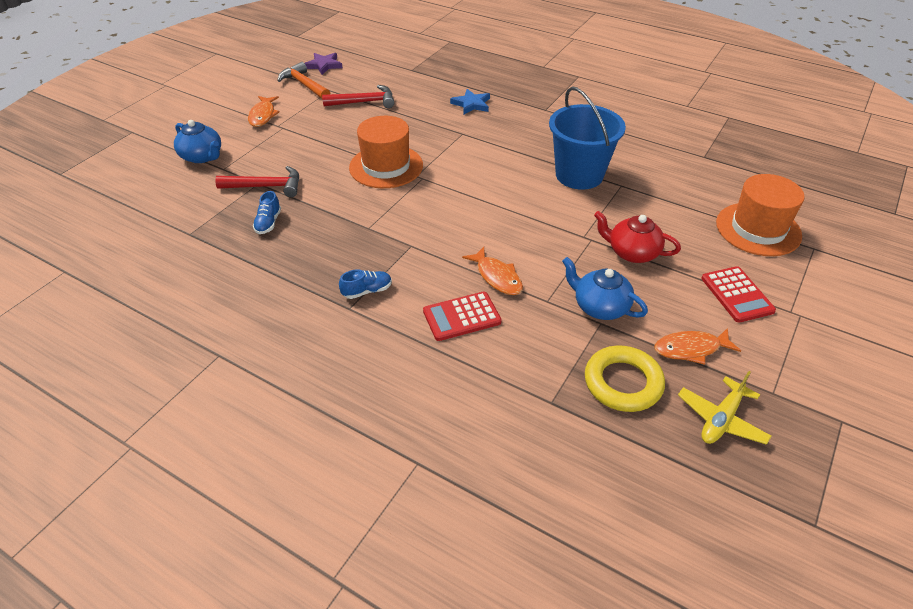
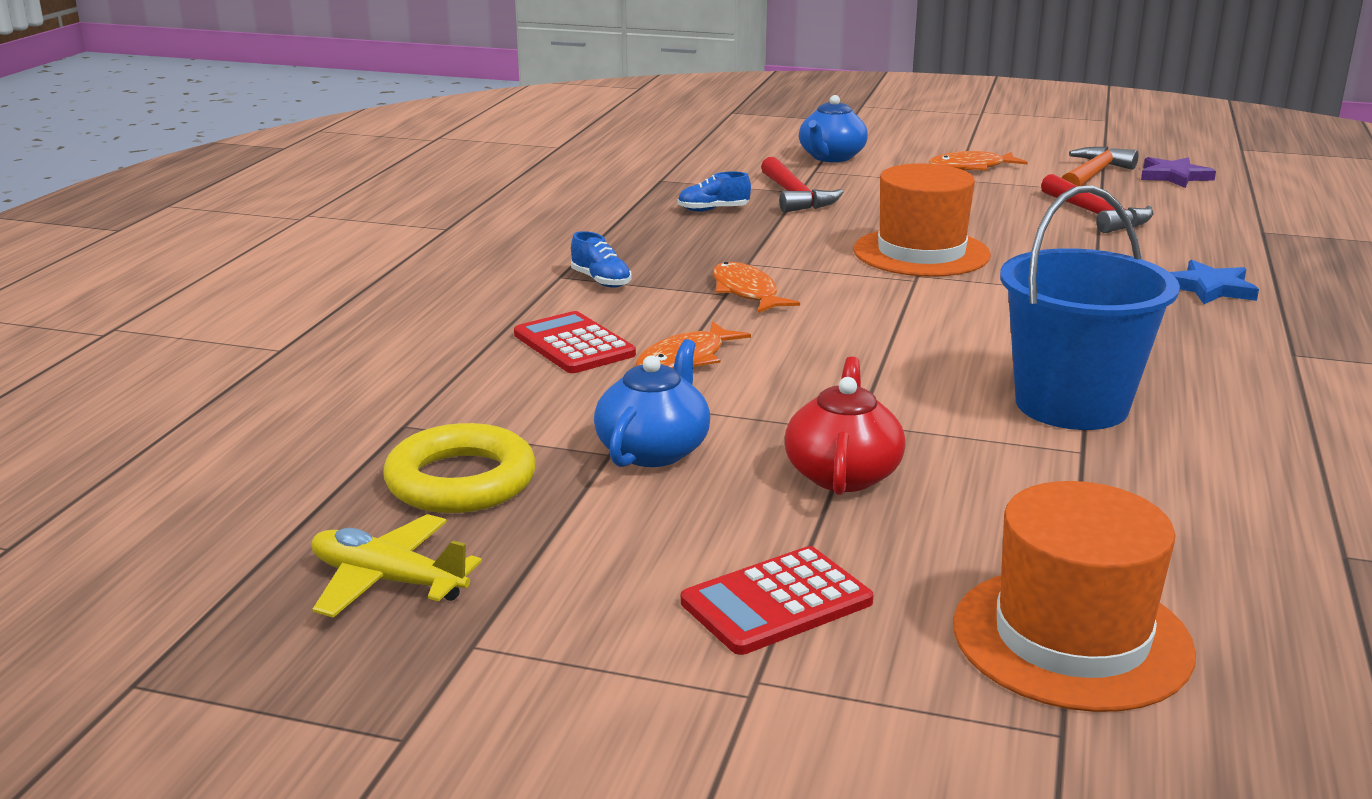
camera: 75 degrees right, 20 degrees down
(691, 349) = (572, 546): orange fish -> orange fish (746, 292)

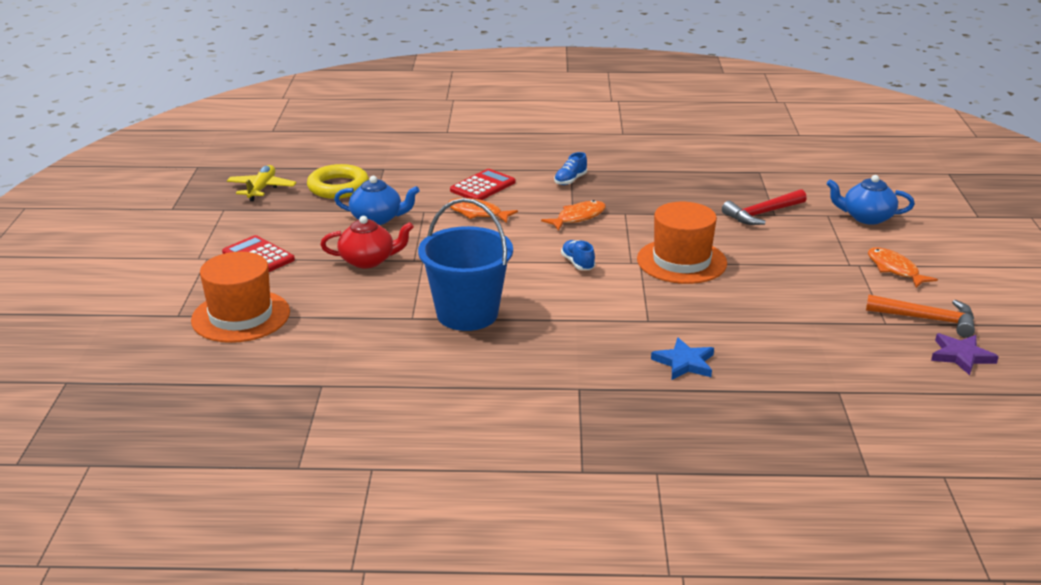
camera: 75 degrees right, 5 degrees up
(713, 210) = (712, 193): blue shoe -> blue shoe (577, 263)
(1096, 215) = (817, 321): red hammer -> none

